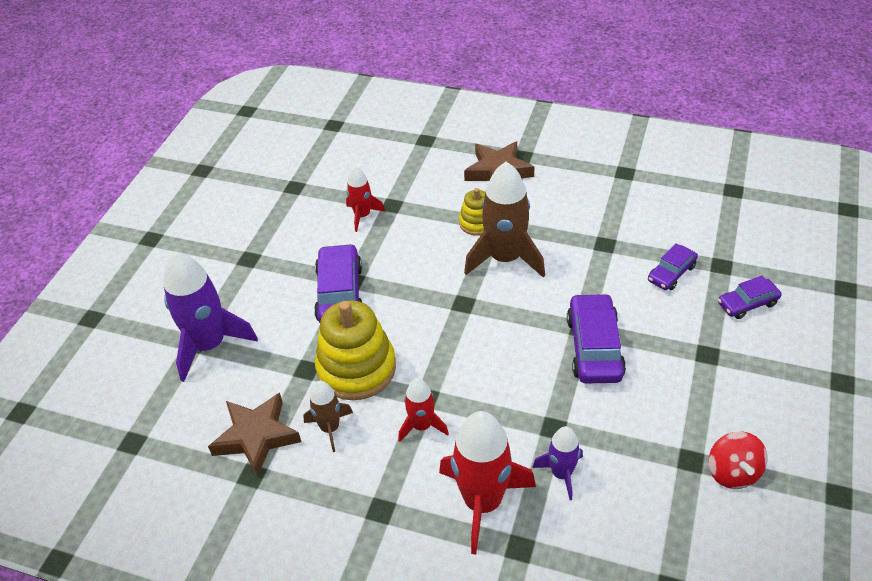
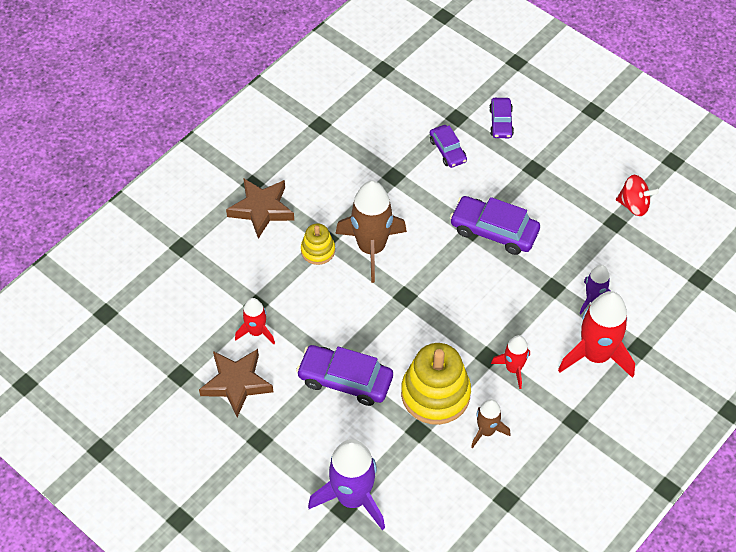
camera: 70 degrees left, 10 degrees up
(256, 436) = (470, 486): brown star -> brown star (236, 383)

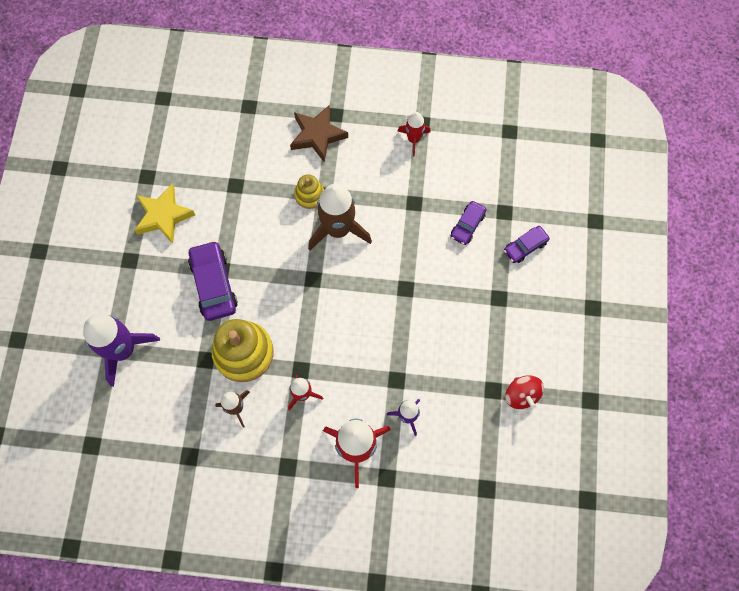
camera: 55 degrees right, 15 degrees up
(236, 383) = (163, 216): brown star -> yellow star
(256, 332) = (213, 201): red rocket -> red rocket (413, 139)
(494, 231) = (417, 305): purple car -> none

